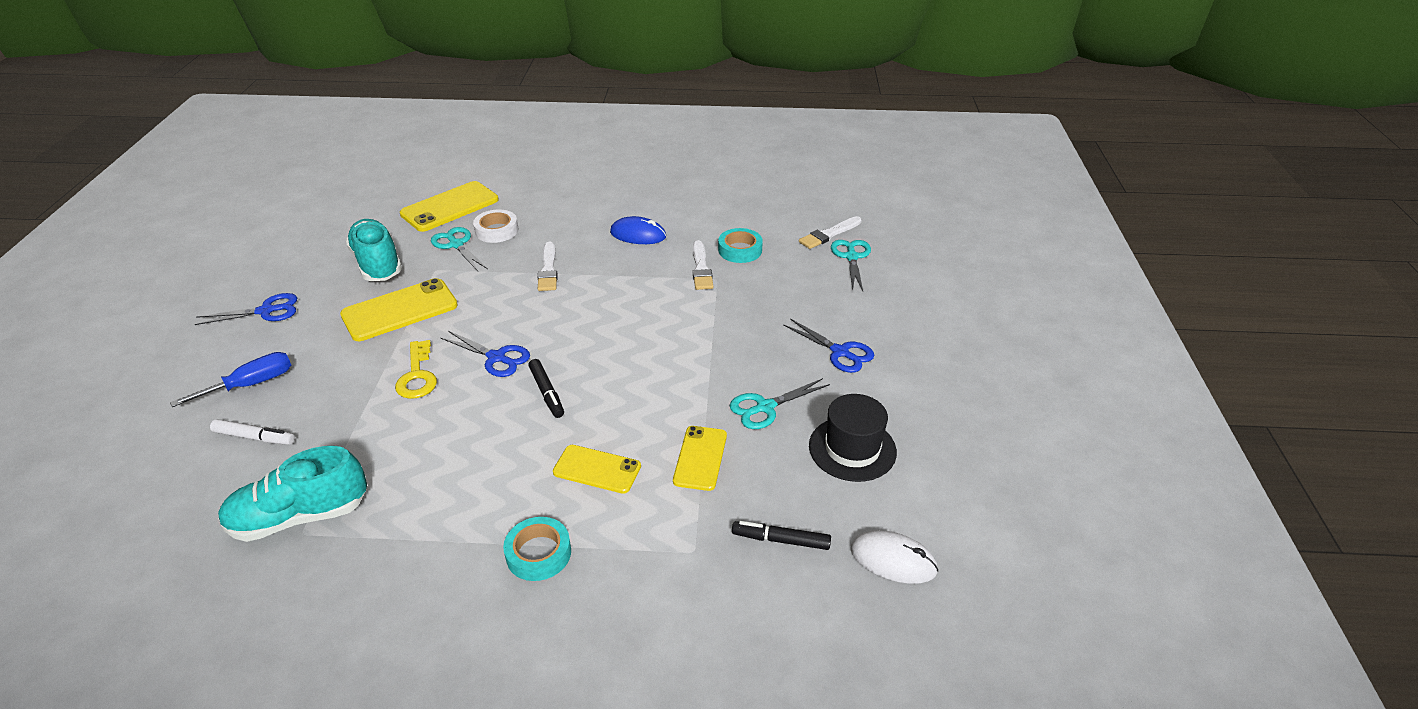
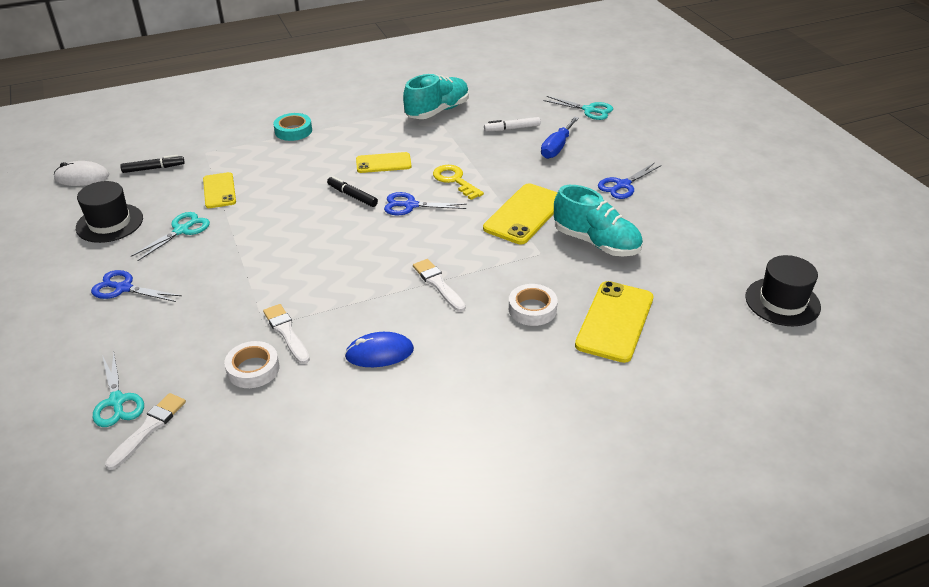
camera: 155 degrees right, 0 degrees up
(321, 186) = (782, 302): none -> black hat
(456, 245) = (552, 282): turquoise scissors -> turquoise scissors (589, 110)
(597, 469) = (285, 168): yellow phone -> yellow phone (383, 163)
(740, 250) = (253, 369): turquoise tape -> white tape

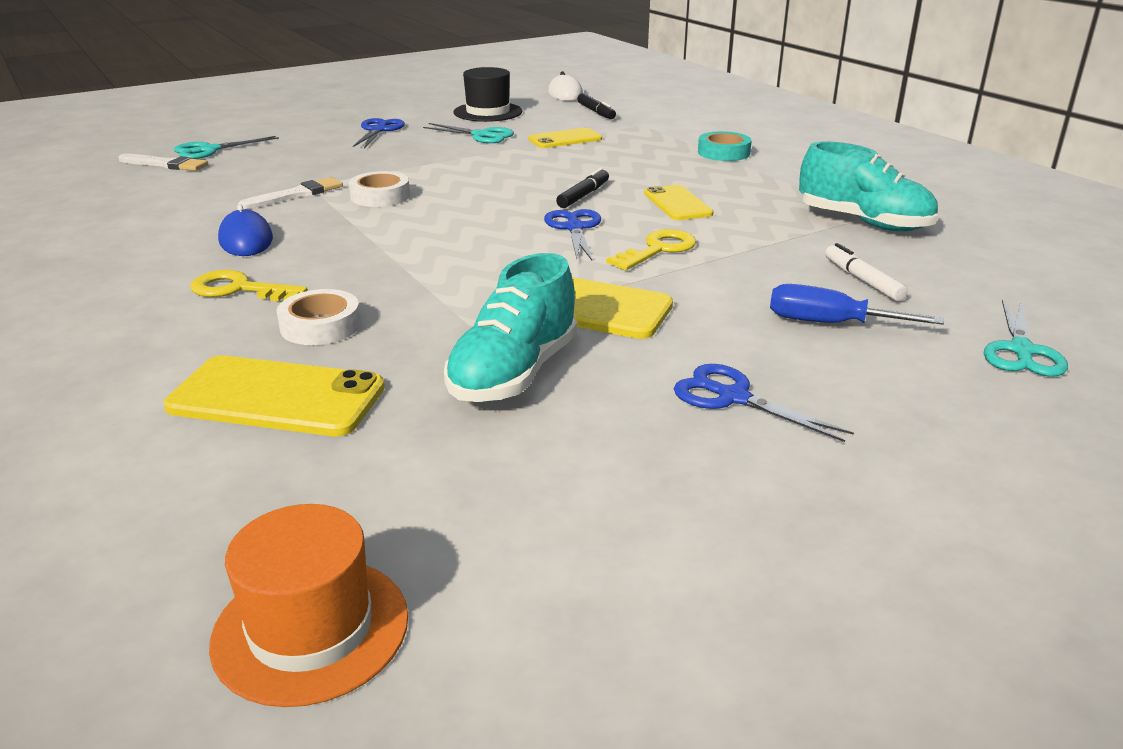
camera: 80 degrees right, 10 degrees down
(253, 369) = (237, 189): white tape -> white tape (380, 196)
(438, 284) = (385, 259): white brush -> none
(471, 348) = (239, 289): none -> yellow key
(782, 302) = (311, 629): black hat -> orange hat

